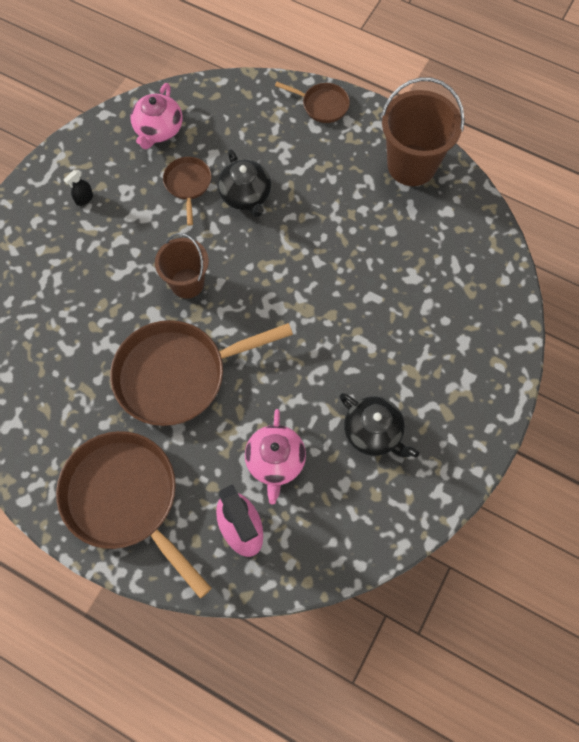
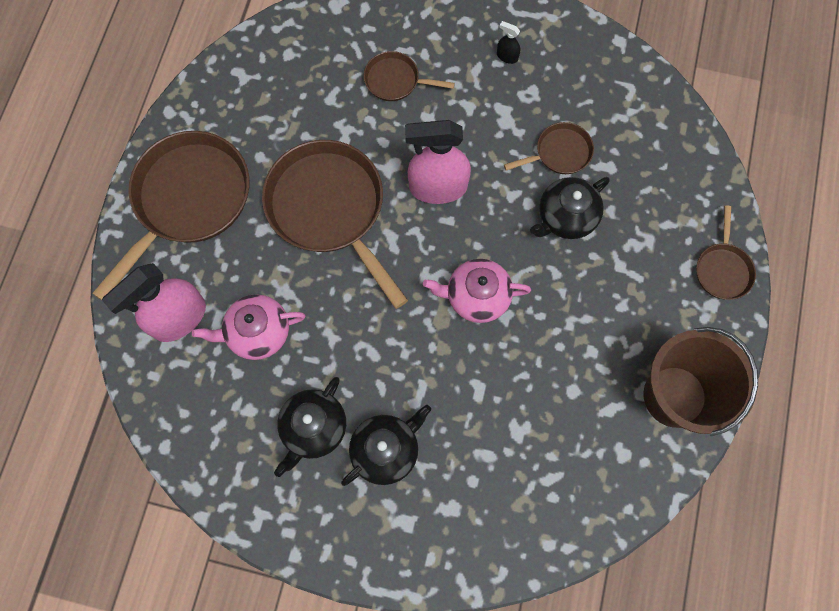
camera: 75 degrees right, 5 degrees up
(72, 291) = (396, 80): none -> brown pan
(158, 130) = (620, 101): pink teapot -> pink teapot (476, 296)
(187, 283) = (437, 187): brown bucket -> pink spray bottle
(405, 379) = (386, 450): none -> black teapot

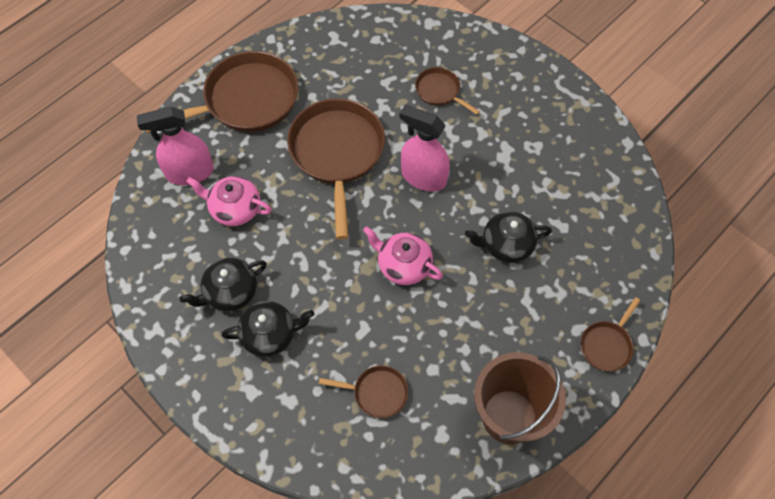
camera: 30 degrees right, 10 degrees down
(507, 56) = (533, 113): black spray bottle -> none
(559, 153) = (530, 198): brown pan -> brown pan (376, 393)

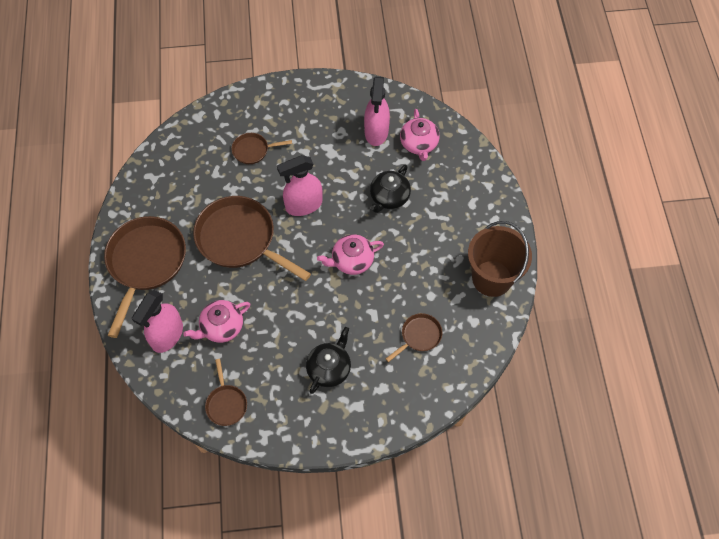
camera: 50 degrees left, 0 degrees up
(230, 292) = (279, 371): black teapot -> none
(568, 177) = (376, 132): none -> pink spray bottle
(595, 225) = (419, 144): none -> pink teapot
(607, 345) = (493, 197): brown pan -> brown pan (226, 403)

